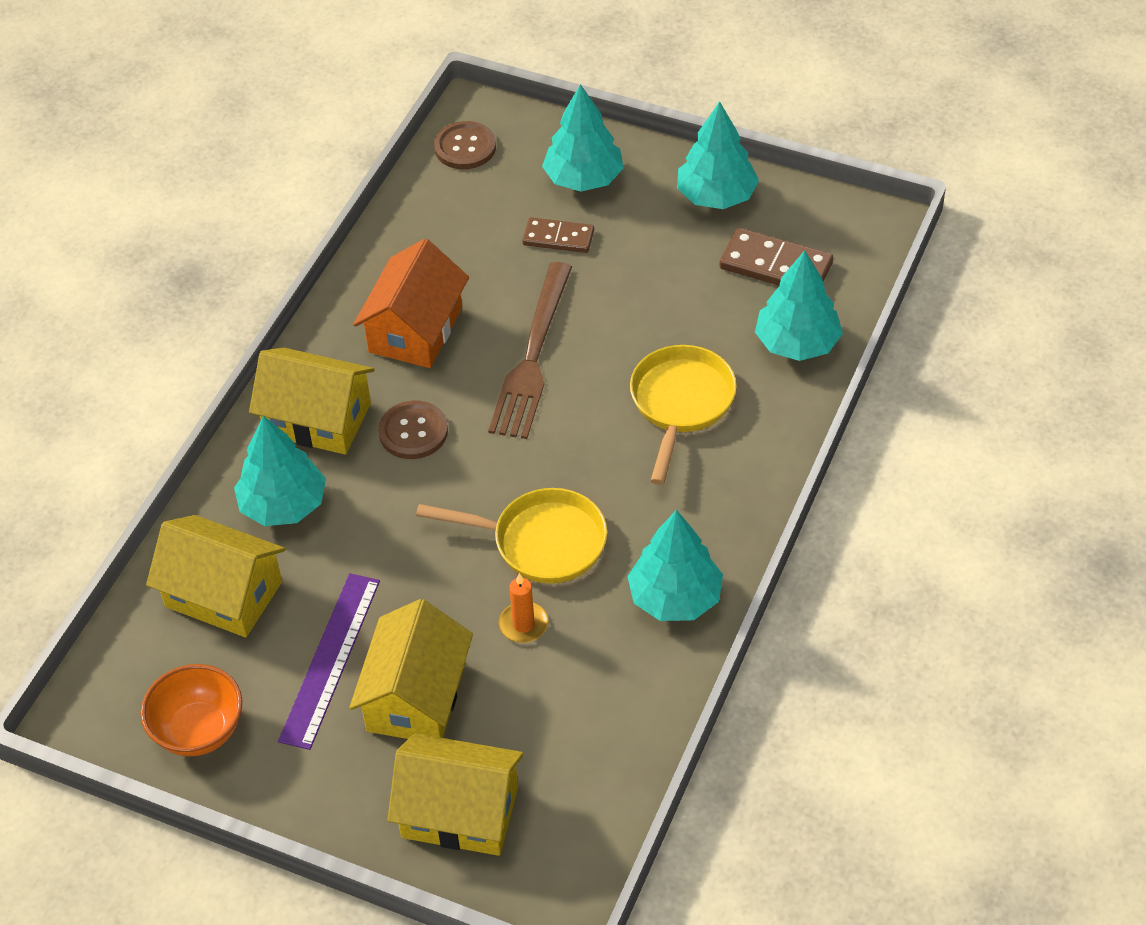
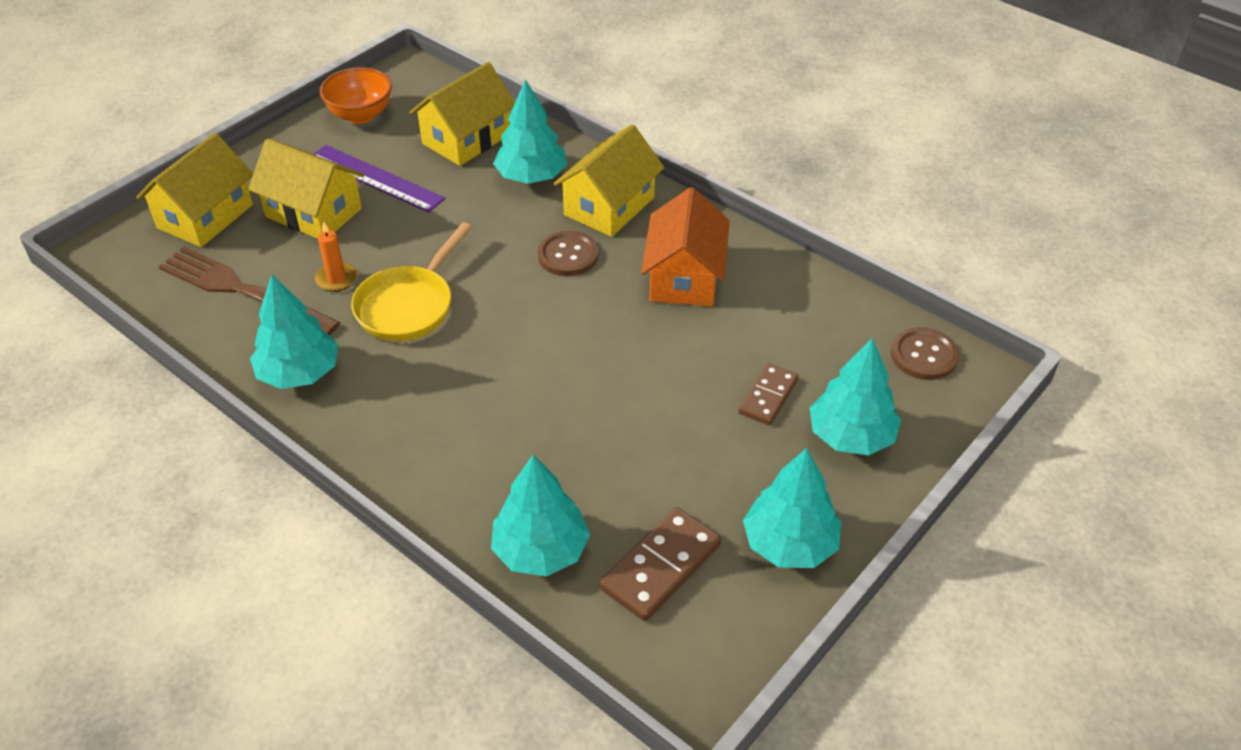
camera: 105 degrees right, 5 degrees down
(415, 330) = (685, 277): orange house -> orange house turned 60 degrees clockwise
(532, 356) = (618, 344): brown fork -> brown fork (243, 291)
(681, 404) = (507, 433): yellow pan -> none

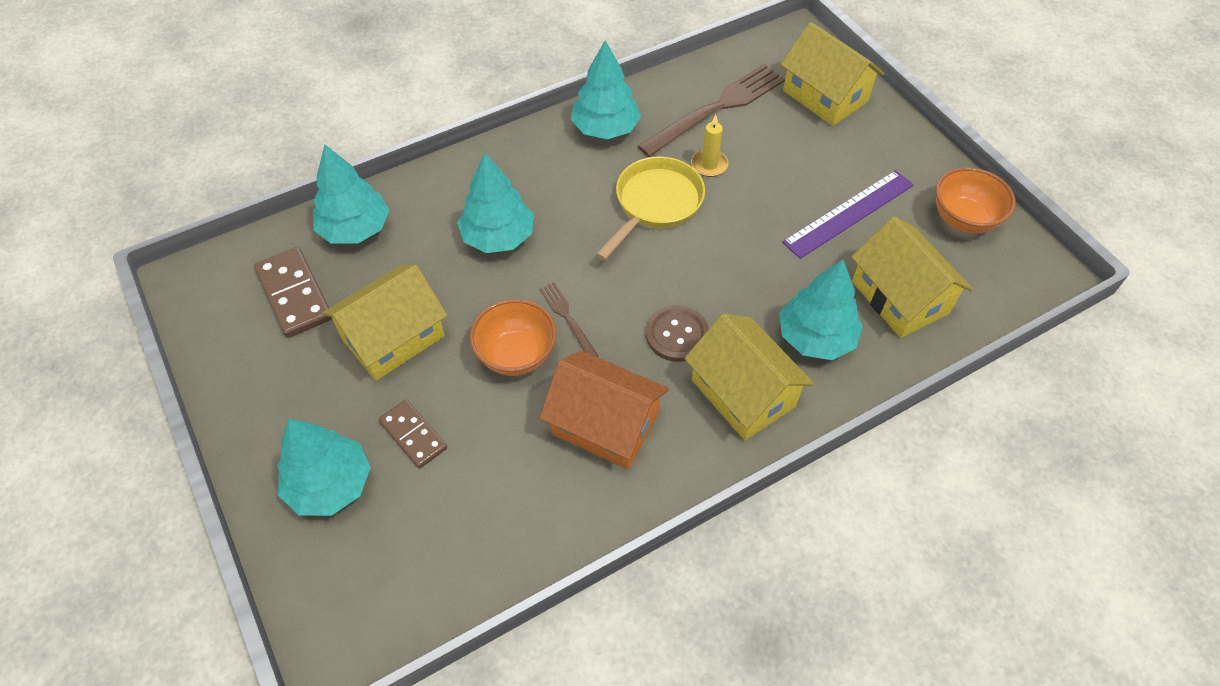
camera: 110 degrees right, 10 degrees up
(314, 212) = (808, 163): yellow house -> yellow house (393, 338)
(336, 279) = (709, 165): orange candle -> yellow candle
(409, 305) = (655, 204): yellow pan -> yellow pan turned 75 degrees clockwise
(584, 330) = (567, 318): none -> brown fork
(644, 353) = (516, 355): none -> orange bowl
(790, 544) = (256, 386): turquoise tree -> turquoise tree (498, 237)
(924, 355) = (387, 608): brown button -> none

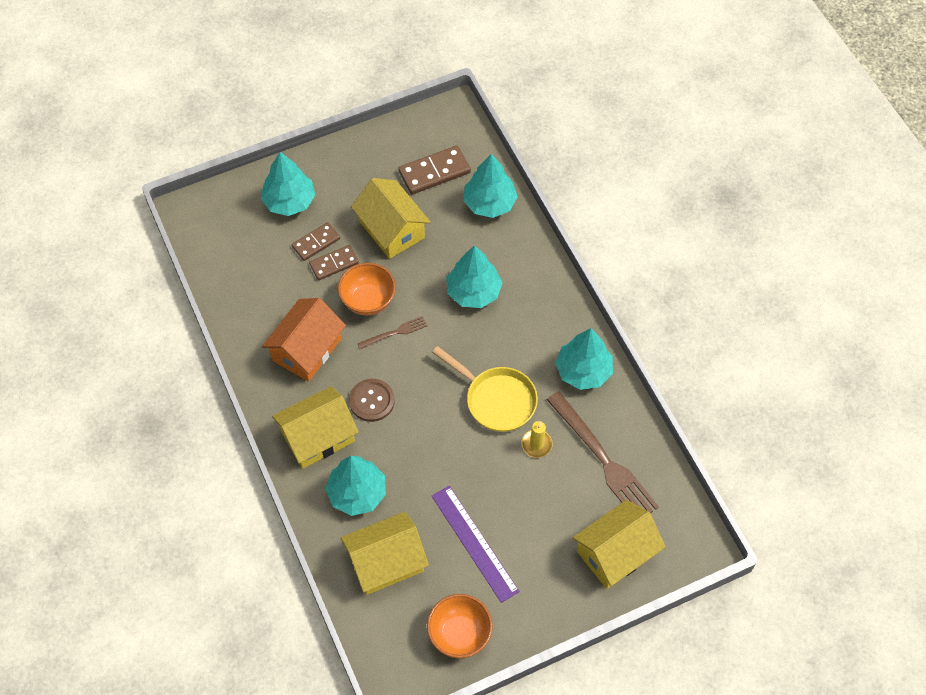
camera: 95 degrees right, 5 degrees up
(453, 406) = (334, 264): none -> brown domino

